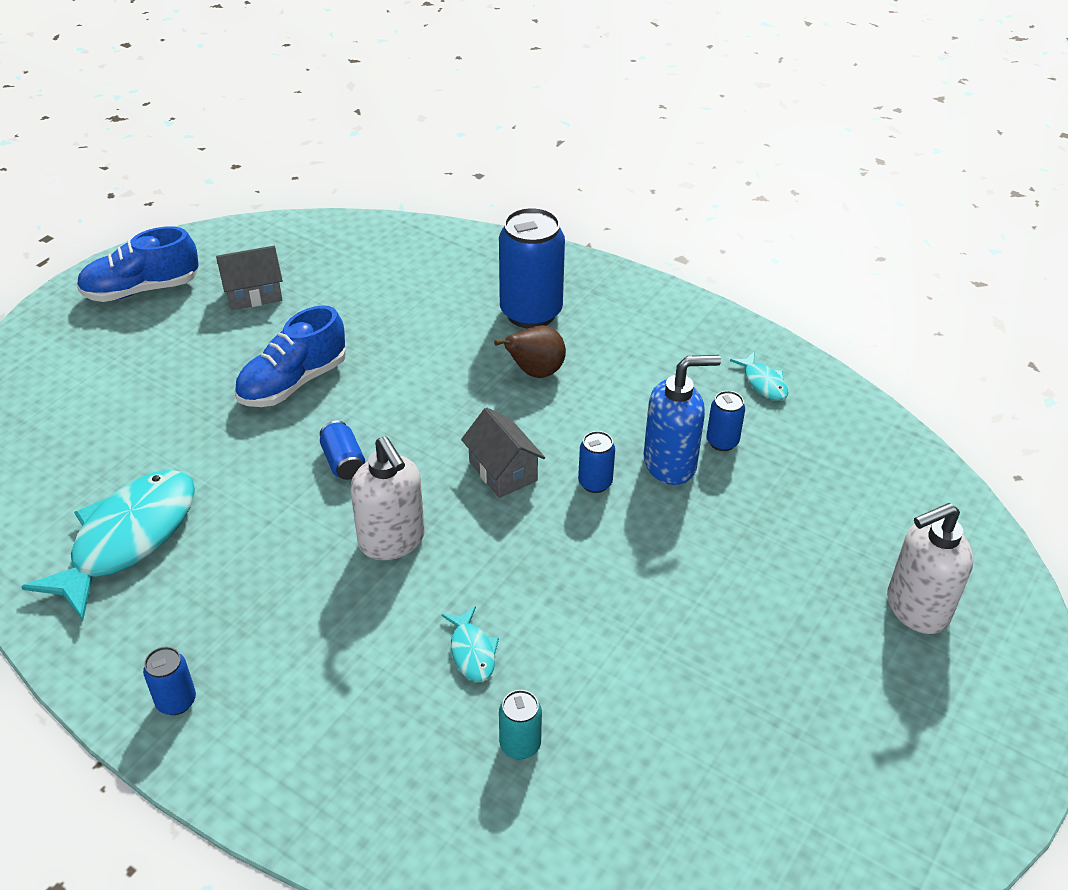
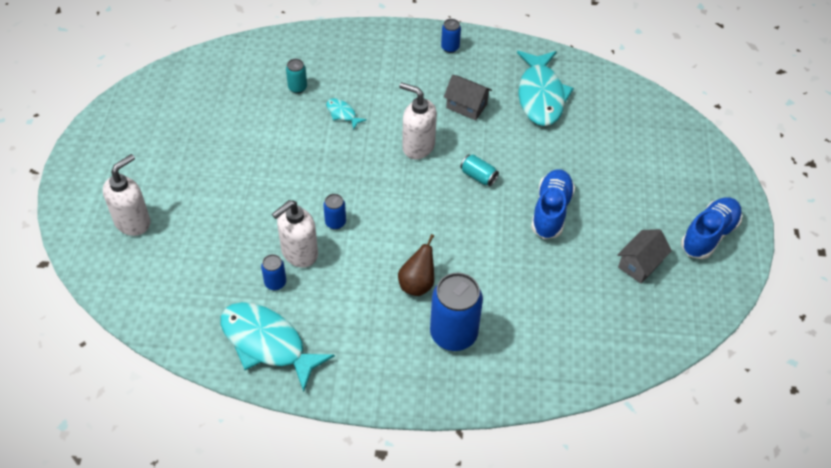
camera: 150 degrees right, 10 degrees up
(343, 462) = (478, 176): blue can -> turquoise can
(503, 471) = (390, 207): grey house -> grey house (466, 106)
(670, 464) = (299, 253): blue soap dispenser -> white soap dispenser
(763, 383) = (267, 343): turquoise fish -> turquoise fish, size x2.27

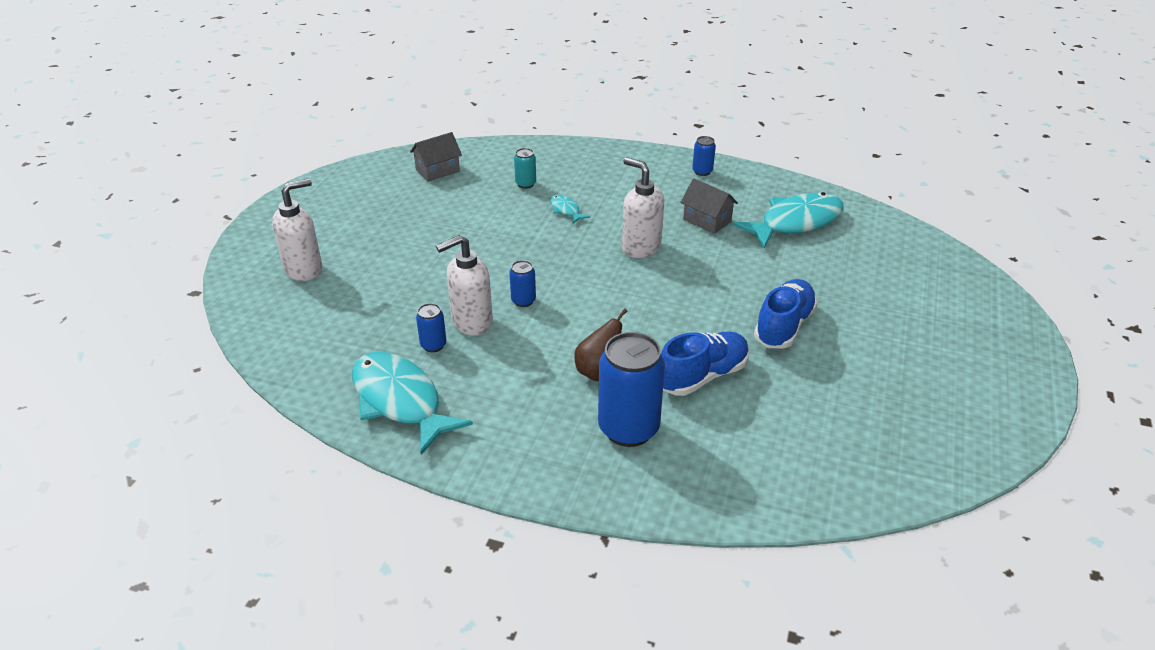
camera: 15 degrees right, 15 degrees down
(478, 176) = (703, 282): turquoise can -> none
(541, 96) = (796, 222): turquoise fish -> turquoise fish turned 135 degrees counterclockwise
(640, 264) = (889, 395): grey house -> grey house (437, 170)
(709, 235) = (987, 379): blue shoe -> blue shoe (702, 376)

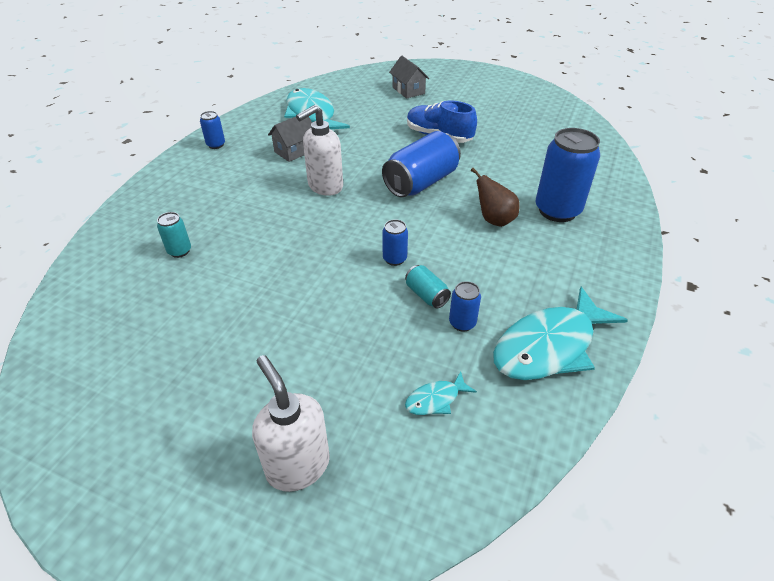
camera: 85 degrees left, 5 degrees up
(437, 170) = (103, 327): grey house -> grey house (408, 90)
(471, 322) = (426, 295): white soap dispenser -> turquoise can
(566, 210) = (246, 225): turquoise fish -> turquoise fish (435, 399)
(665, 314) = (421, 182): none -> blue can
(702, 376) = (495, 174): blue shoe -> none

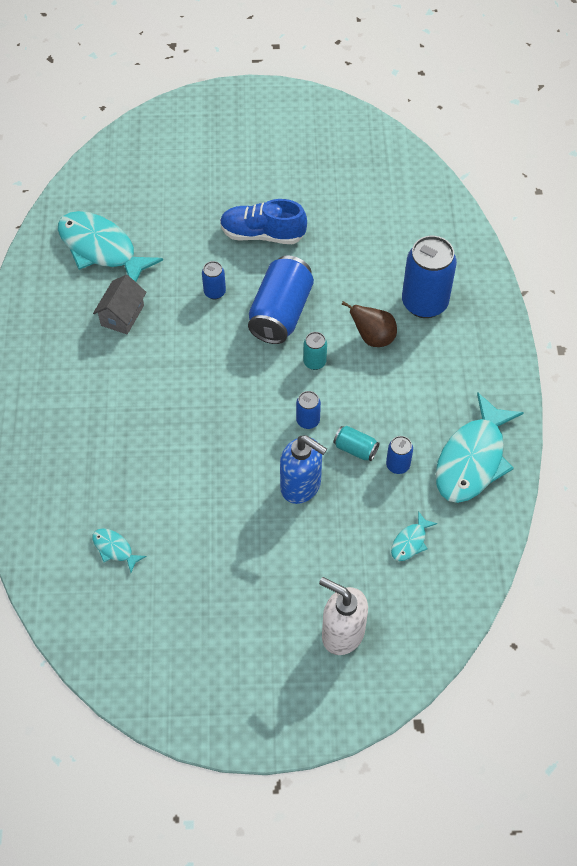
camera: 25 degrees left, 15 degrees up
(147, 294) = (114, 549): none -> turquoise fish
(179, 251) = (105, 492): turquoise can -> turquoise can (314, 362)
(216, 145) = (27, 339): blue can -> blue can (214, 292)
(325, 186) = (188, 356): white soap dispenser -> none
(353, 306) = (301, 486): none -> blue soap dispenser
(408, 90) = (187, 164): grey house -> none

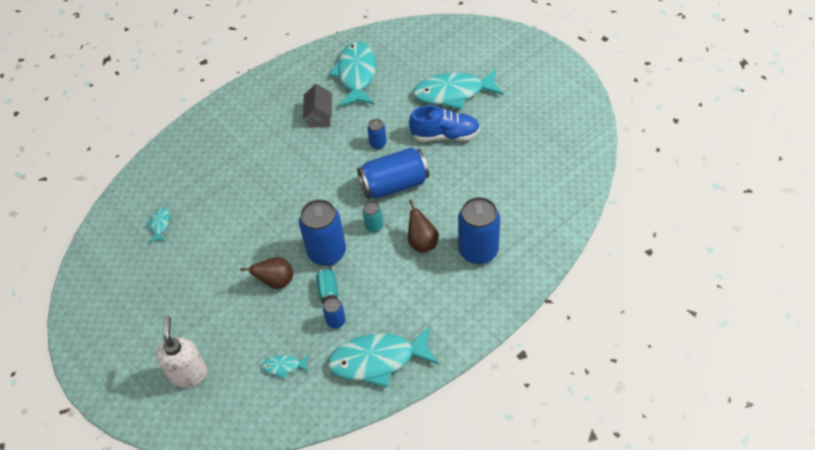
camera: 55 degrees right, 5 degrees down
(122, 315) = (319, 116): grey house -> grey house turned 75 degrees counterclockwise
(217, 193) = (453, 93): none -> turquoise fish
(262, 234) = (445, 135): blue shoe -> blue shoe turned 120 degrees clockwise
(301, 486) = (276, 282): blue soap dispenser -> brown pear
(308, 421) = (327, 252): blue can -> blue can, size x2.11

